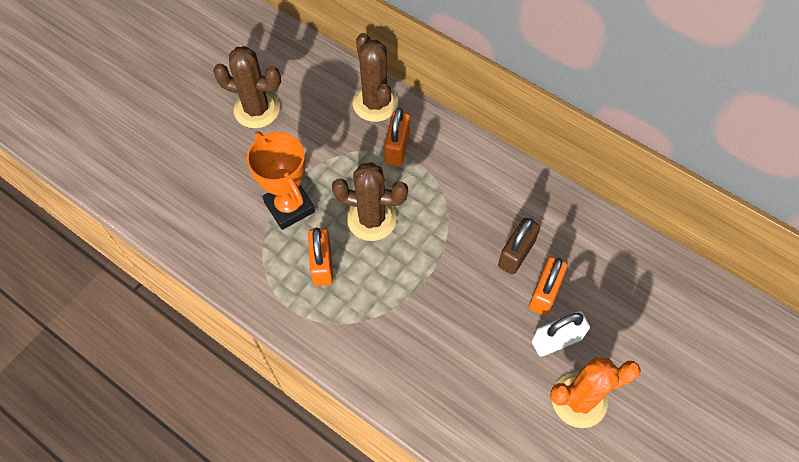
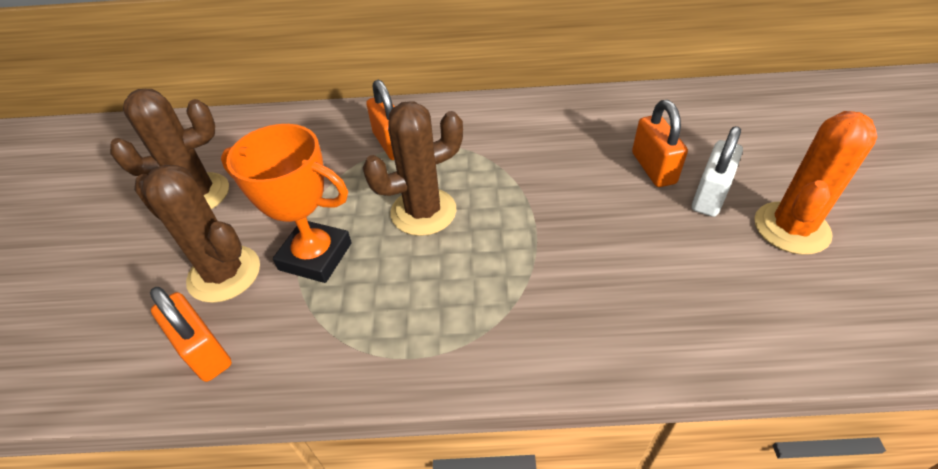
camera: 35 degrees left, 15 degrees down
(322, 264) = (408, 286): orange padlock -> orange padlock (204, 351)
(375, 103) = (334, 124): brown cactus -> brown cactus (224, 274)
(516, 254) = (593, 156): brown padlock -> none

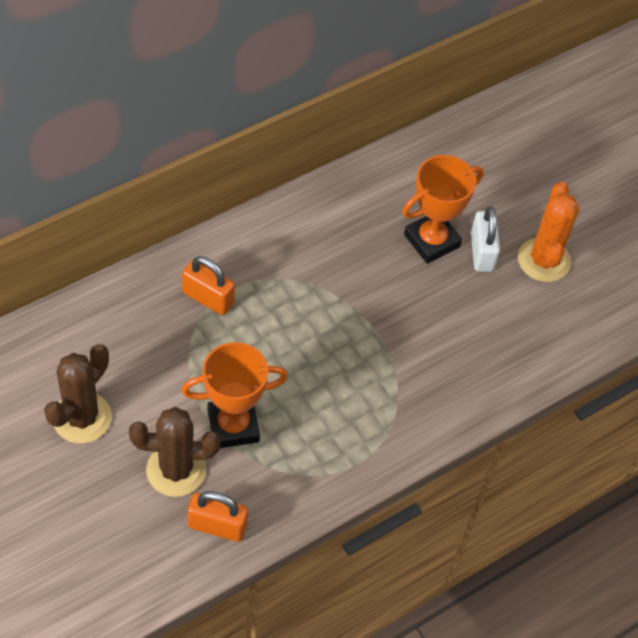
camera: 40 degrees left, 10 degrees up
(423, 212) = (285, 353): brown cactus -> none
(653, 168) = (431, 240): orange padlock -> orange trophy

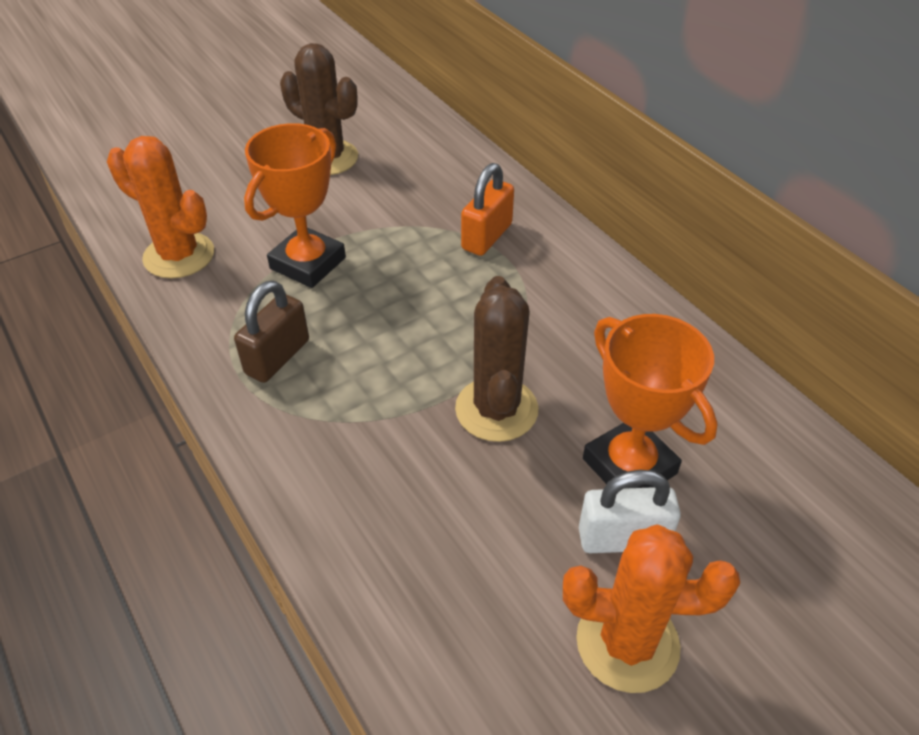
camera: 95 degrees right, 10 degrees down
(176, 470) = (255, 223): brown cactus -> brown cactus (496, 409)
(217, 526) = (179, 256): orange padlock -> orange cactus
(233, 426) = (308, 263): orange trophy -> orange trophy turned 45 degrees clockwise
(338, 440) = (277, 357): none -> brown padlock

